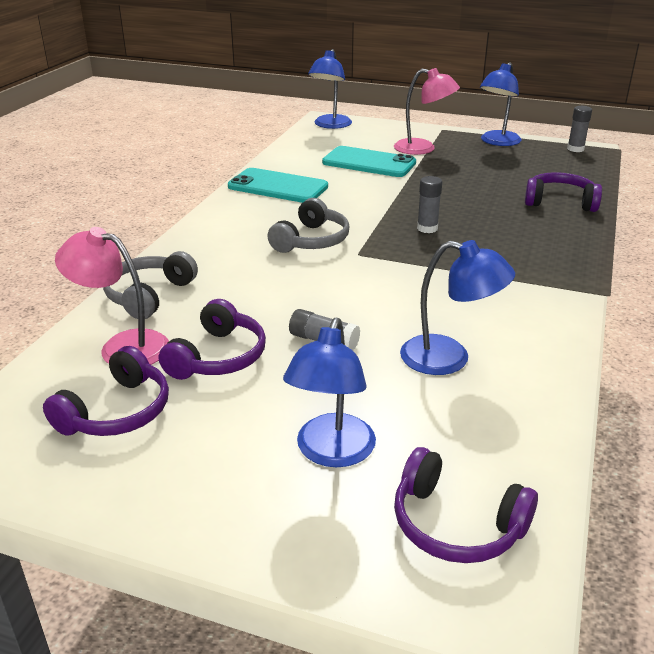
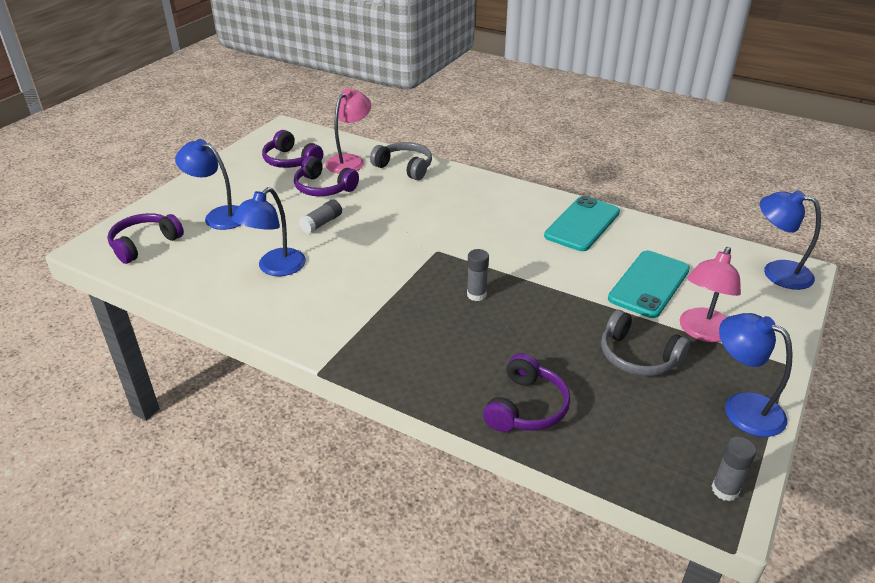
camera: 100 degrees right, 5 degrees up
(311, 240) = (467, 231): grey headphones -> grey headphones (638, 356)

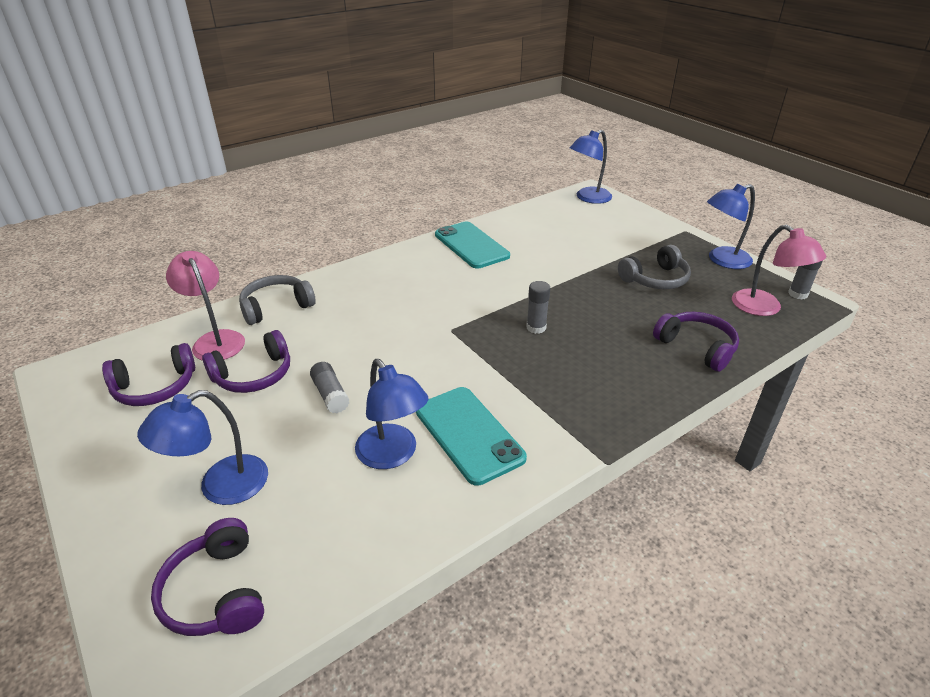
camera: 65 degrees left, 0 degrees up
(649, 284) = (572, 246): turquoise phone -> turquoise phone (468, 434)
(702, 332) = (639, 246): pink lamp -> pink lamp (764, 308)

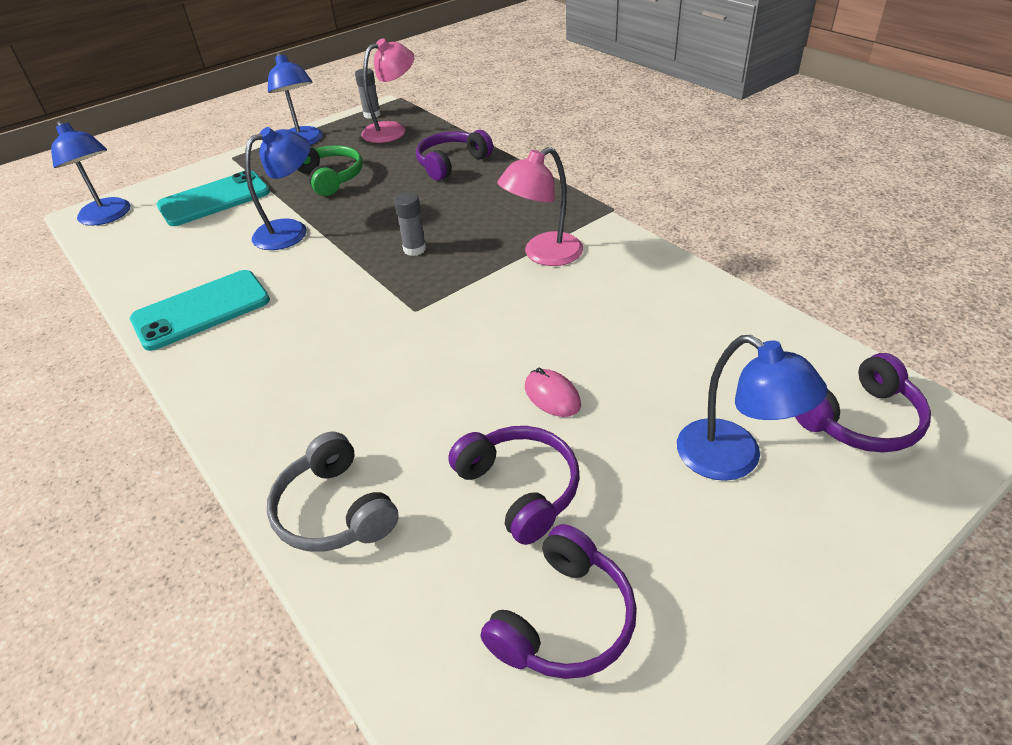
camera: 90 degrees left, 5 degrees up
(155, 387) = (564, 619): purple headphones -> purple headphones turned 60 degrees clockwise
(215, 340) = (429, 573): pink lamp -> pink lamp (543, 255)
(330, 395) = (552, 396): grey glue stick -> pink mouse
(392, 455) = (640, 329): blue lamp -> blue lamp (291, 231)
(468, 434) = (596, 282): turquoise phone -> turquoise phone (214, 199)
(655, 279) = (330, 178): grey headphones -> green headphones

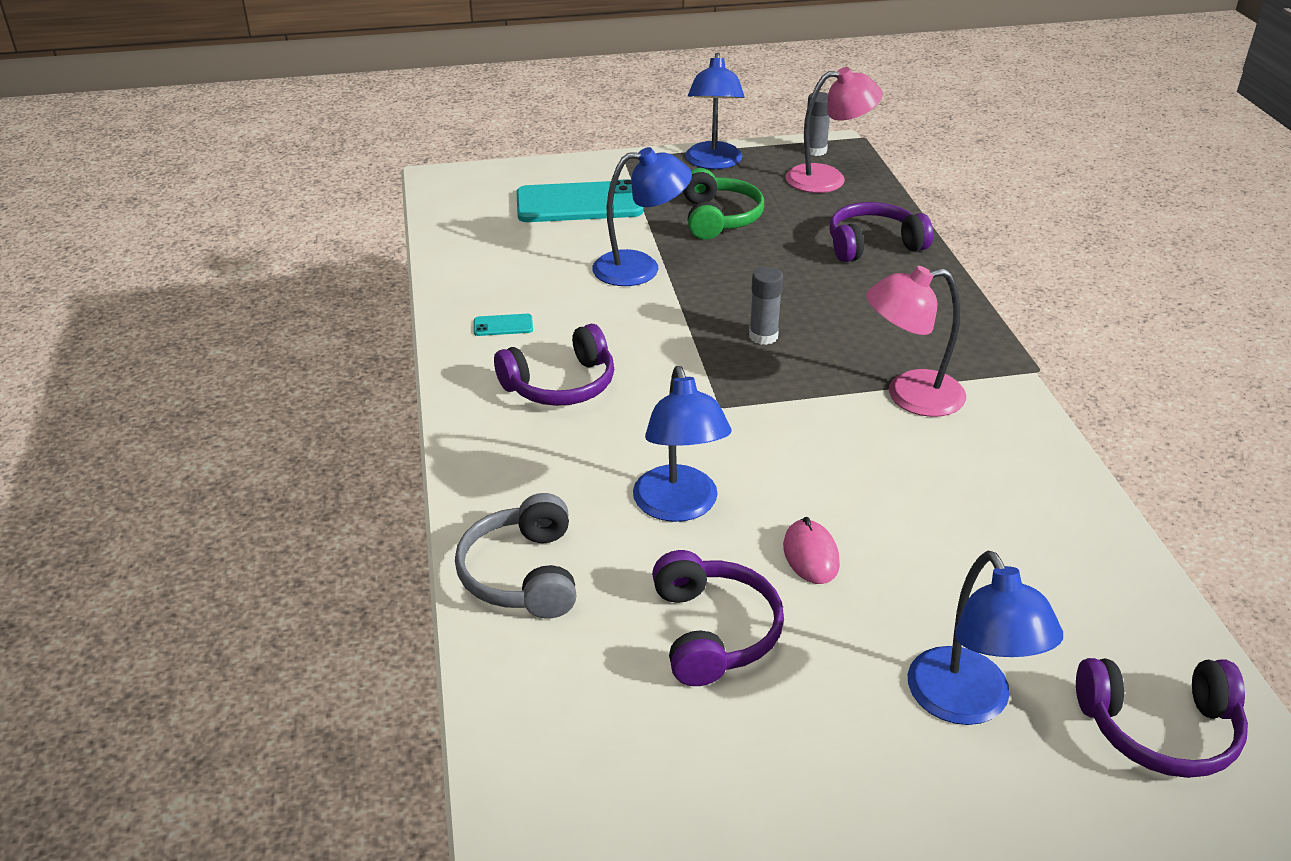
camera: 25 degrees right, 5 degrees down
(108, 217) = (462, 189): blue lamp -> blue lamp (679, 507)
(201, 310) = (503, 325): turquoise phone -> turquoise phone, size x0.41
(564, 619) = (677, 766): purple headphones -> purple headphones (560, 385)

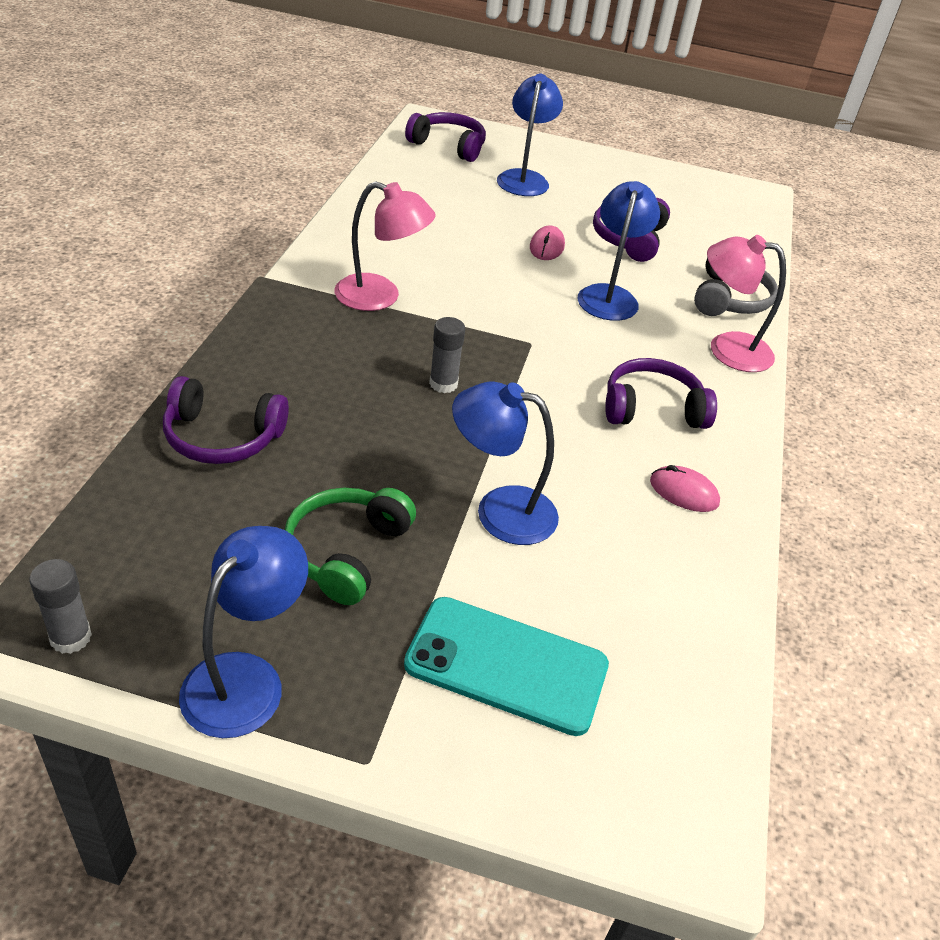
camera: 160 degrees left, 5 degrees up
(503, 325) = (684, 492): turquoise phone -> pink mouse
(828, 179) = (133, 565): pink lamp -> pink lamp (727, 349)

